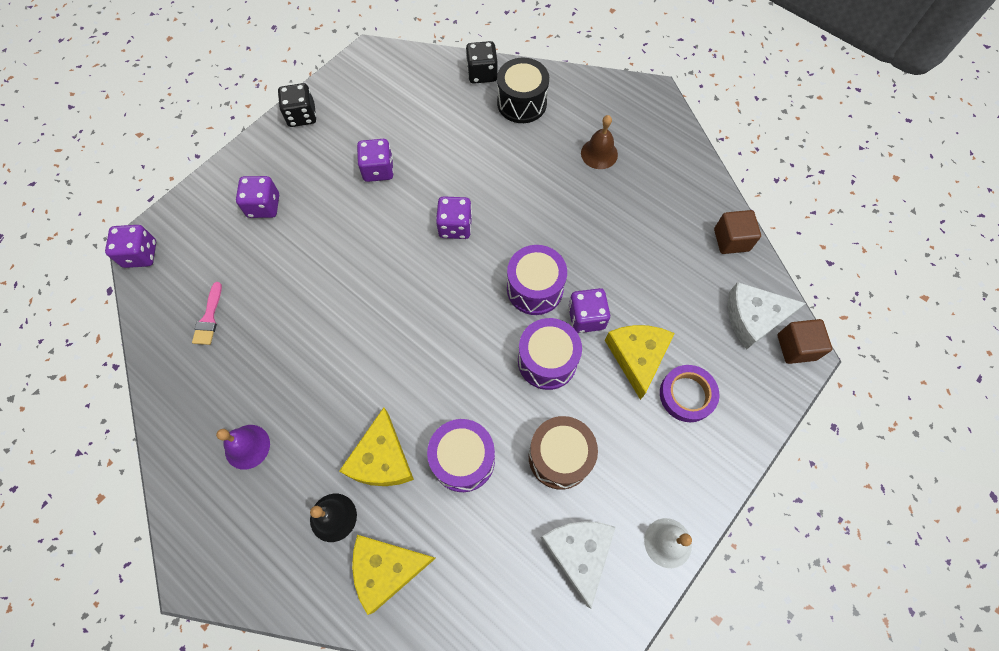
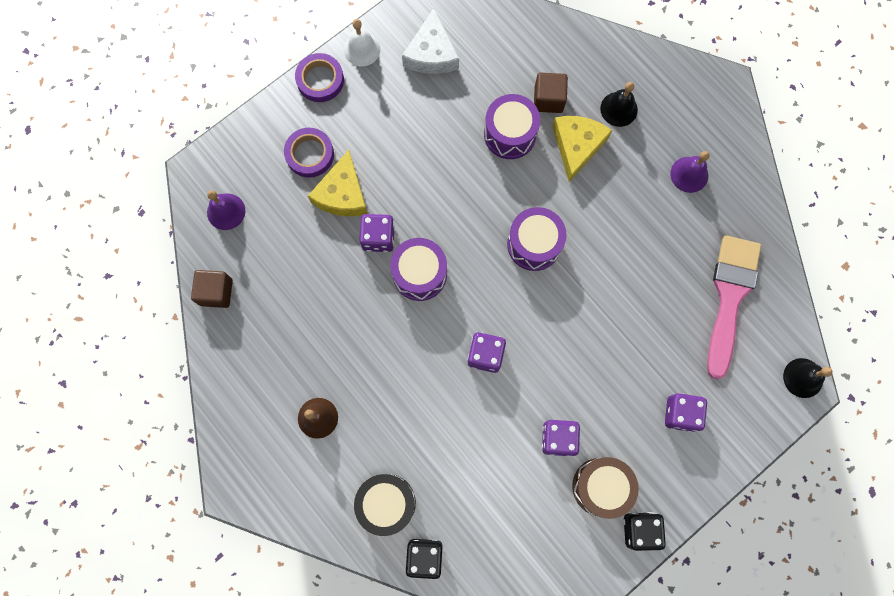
camera: 170 degrees left, 10 degrees up
(140, 254) = (803, 378): purple dice -> black bell
(209, 318) = (729, 297): pink brush -> pink brush, size x2.26
(387, 569) = (579, 66): yellow cheese -> none
(547, 361) = (423, 204): purple drum -> purple drum (534, 244)
(559, 457) = (430, 123): brown drum -> brown drum (601, 487)
(705, 490) = (320, 80): none -> purple tape
(753, 318) = (226, 211): white cheese -> purple bell
(796, 347) = (199, 178): brown cube -> brown cube (548, 99)

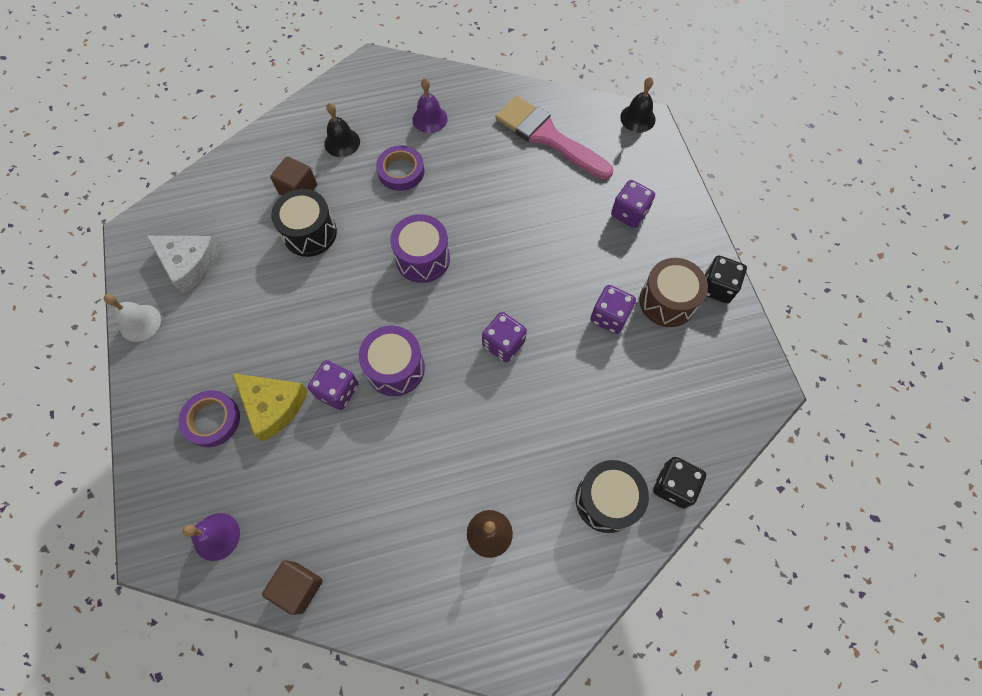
camera: 65 degrees left, 10 degrees down
(320, 80) = (143, 376): purple tape -> purple tape (401, 171)
(510, 134) = (310, 233): purple drum -> black drum
(577, 146) = (354, 186): yellow cheese -> none

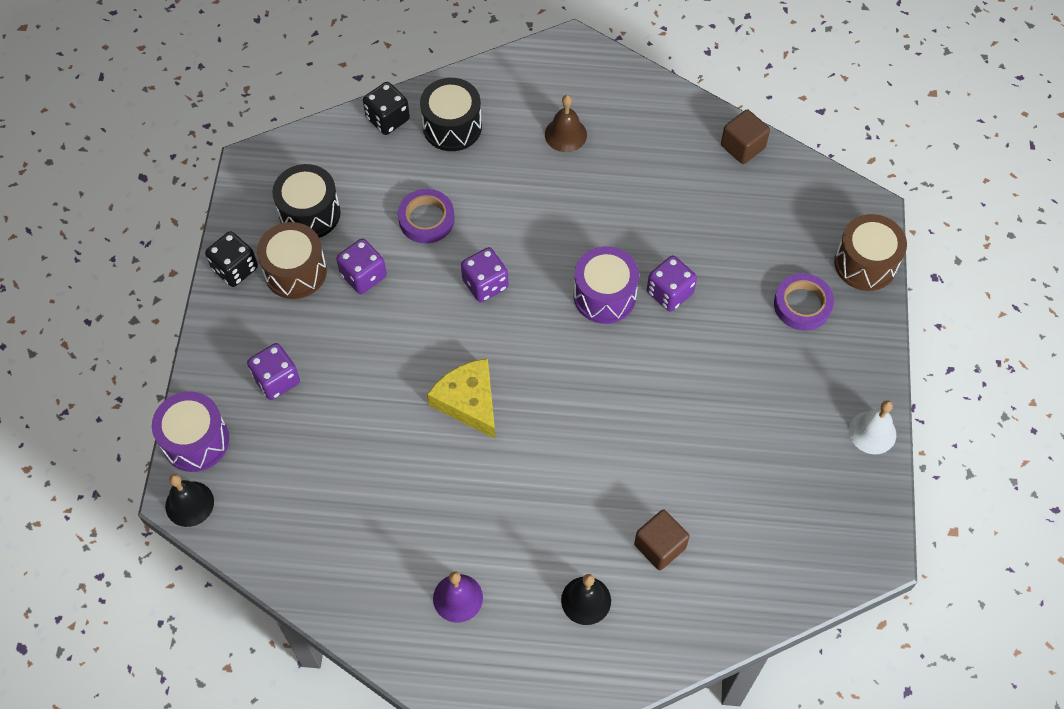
camera: 160 degrees left, 5 degrees down
(154, 485) = (865, 263): none -> brown drum
(189, 263) = (810, 487): white cheese -> none
(216, 536) = (809, 205): purple bell -> none
(273, 406) = (738, 299): yellow cheese -> yellow cheese (469, 402)
(310, 233) = (658, 480): black drum -> black drum (309, 213)
(401, 171) = (523, 529): purple tape -> purple tape (426, 219)
(422, 258) = (536, 404): purple drum -> purple drum (196, 441)
(547, 137) = (317, 515): pink brush -> none

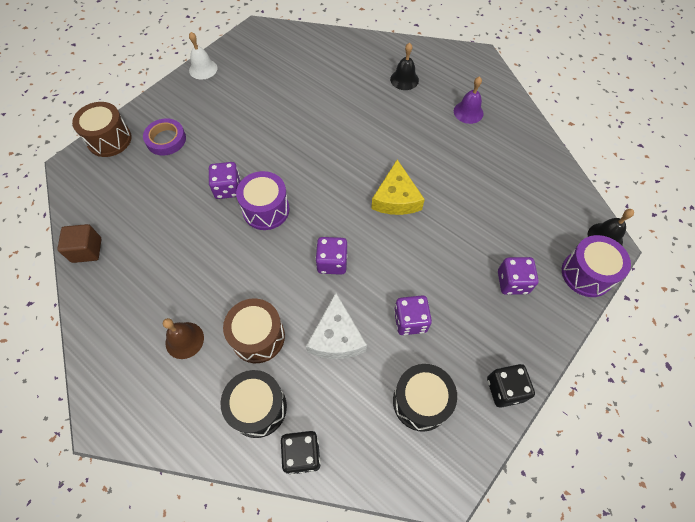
camera: 145 degrees left, 0 degrees up
(295, 271) = (458, 356): brown drum -> brown drum (258, 337)
(426, 219) = (336, 336): purple tape -> white cheese
(660, 546) = (350, 80): brown cube -> none

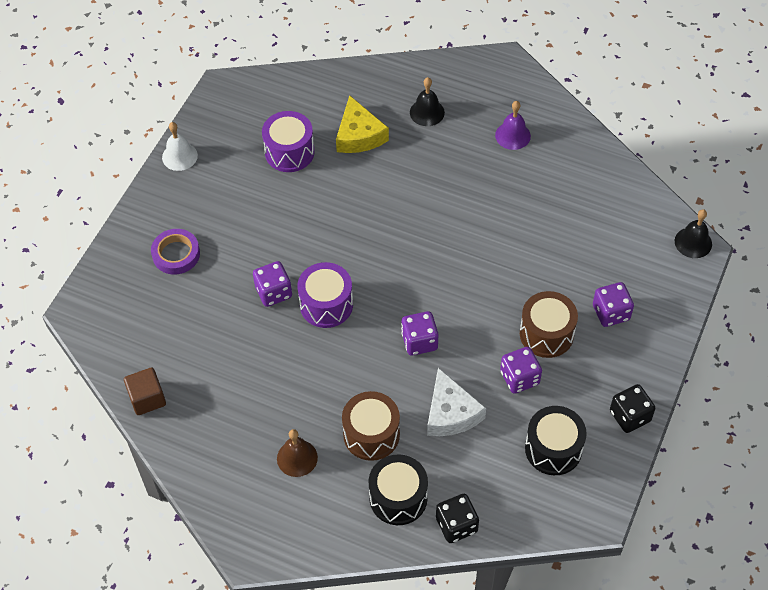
camera: 15 degrees left, 5 degrees down
(109, 140) = (108, 271): brown drum -> brown drum (546, 334)
(396, 198) = (463, 255): yellow cheese -> yellow cheese (359, 135)
(586, 274) = (682, 285): purple drum -> purple drum (289, 152)

